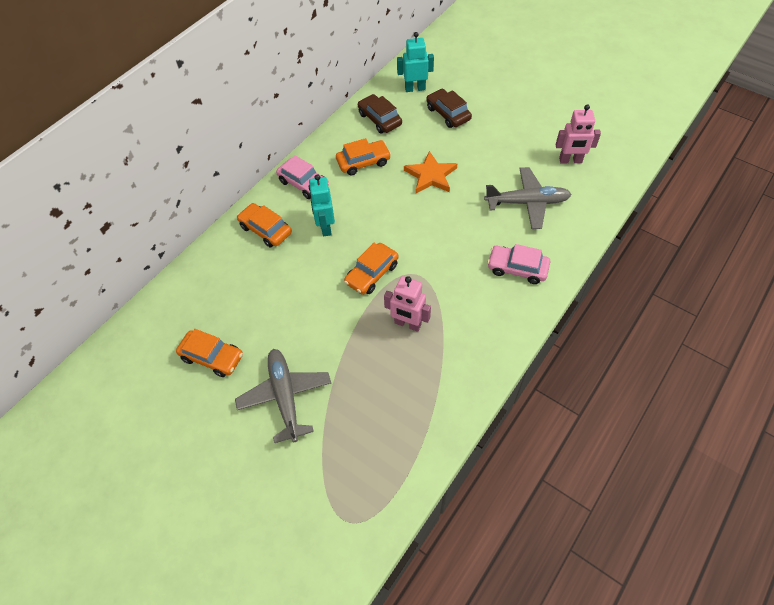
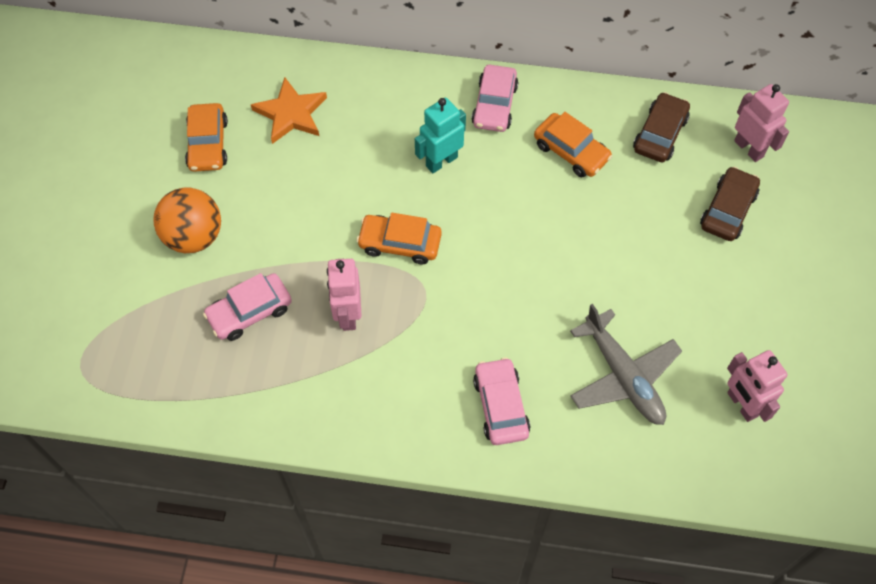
camera: 60 degrees right, 5 degrees up
(265, 230) = (401, 103): orange car -> none
(285, 396) = (194, 237): grey plane -> orange ball
(370, 383) = (250, 312): none -> pink car
(415, 88) = (749, 148): turquoise robot -> pink robot
(431, 175) = (597, 238): orange star -> orange star (291, 114)

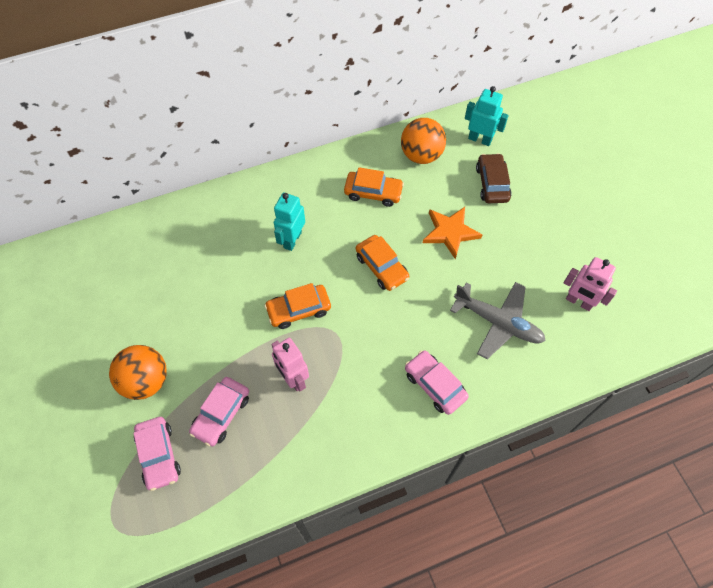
camera: 30 degrees left, 0 degrees up
(208, 144) = (116, 308): orange car -> orange car (382, 267)
(291, 114) = (165, 257): orange star -> orange star (450, 232)
(494, 105) = (304, 185): pink car -> pink car (159, 455)
(660, 134) = (421, 155): brown car -> orange ball
(749, 148) = (480, 139): pink robot -> turquoise robot

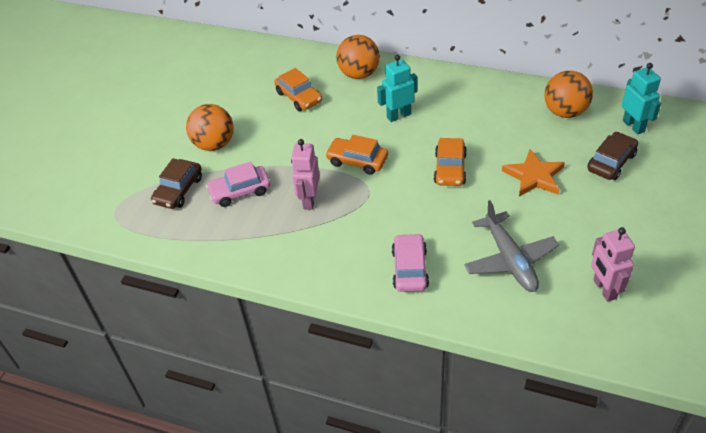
camera: 45 degrees right, 15 degrees down
(159, 455) = (178, 190): pink car -> brown car
(216, 216) = (359, 74): none -> orange ball
(373, 192) = (495, 117): orange car -> orange car (299, 97)

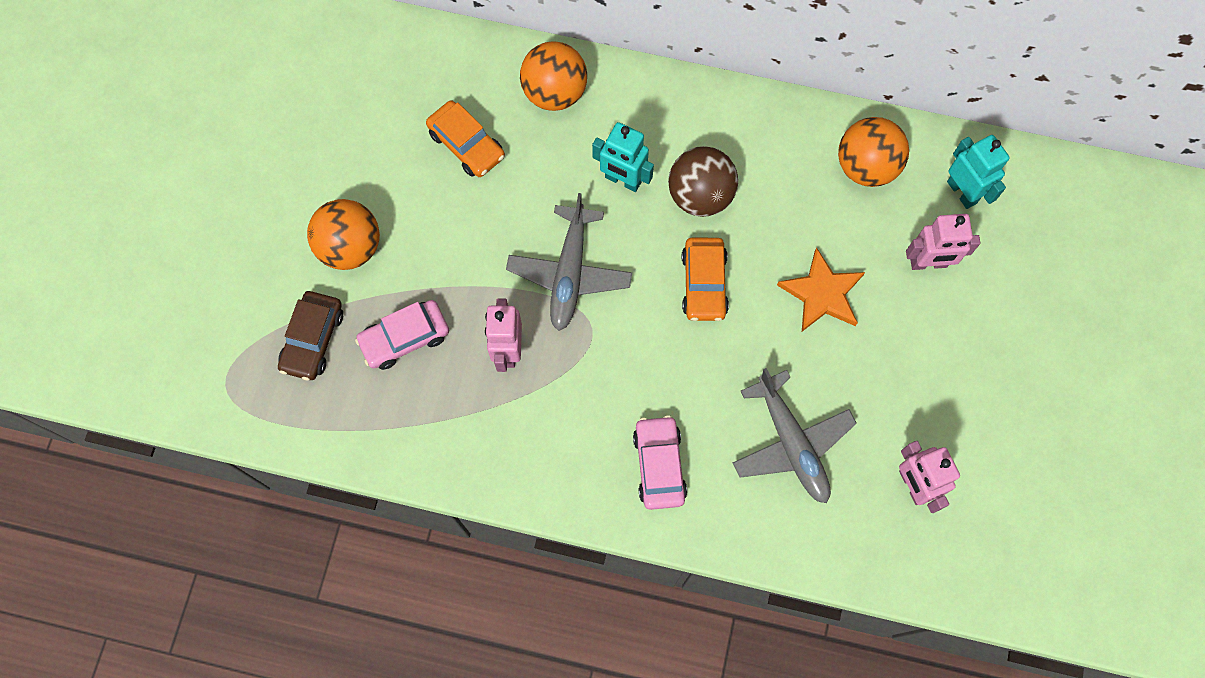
camera: 10 degrees left, 25 degrees up
(357, 161) = (569, 273): orange car -> grey plane
(398, 115) = (622, 180): turquoise robot -> turquoise robot turned 120 degrees counterclockwise
(450, 124) = (700, 195): none -> brown ball
(611, 162) = (928, 263): brown car -> pink robot

